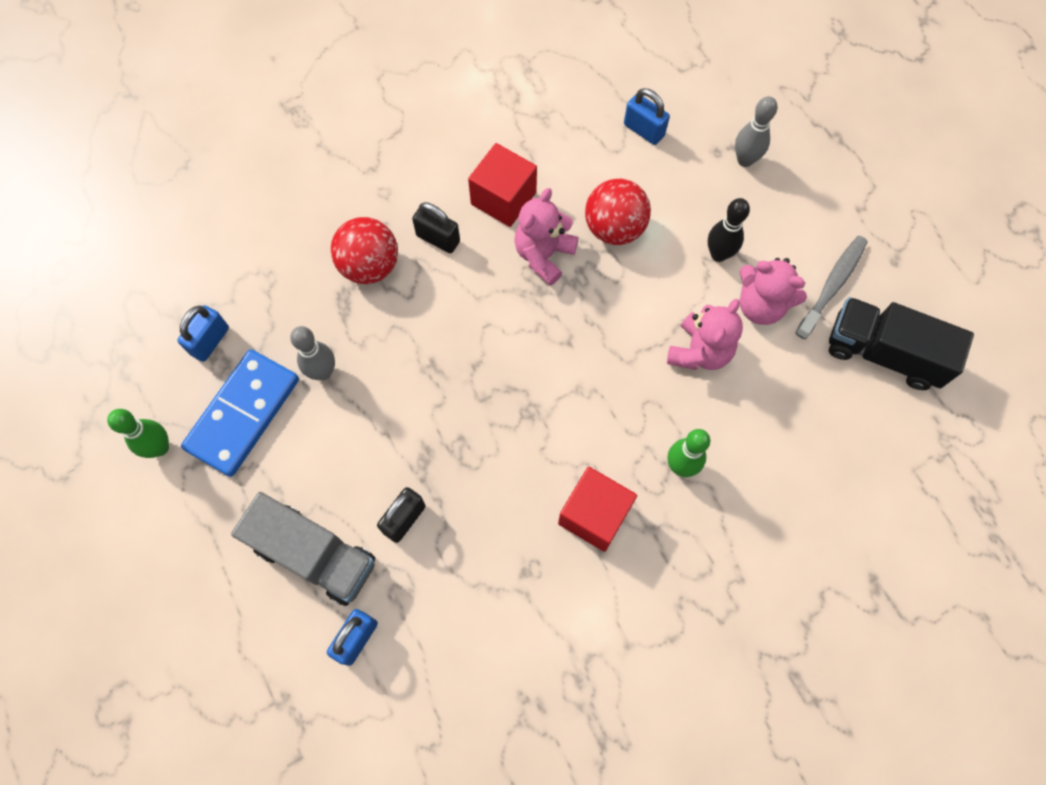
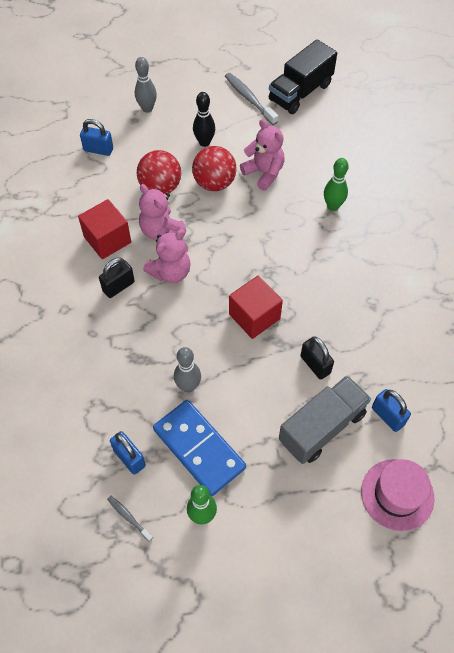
camera: 70 degrees left, 10 degrees down
(138, 368) = (129, 517): none -> grey toothbrush
(246, 680) = (397, 494): none -> pink hat
(369, 265) = (118, 334): red ball -> red ball (214, 183)
(594, 515) = (348, 259): red cube -> red cube (254, 316)
(644, 130) = (98, 149): blue padlock -> blue padlock turned 45 degrees clockwise
(761, 305) = (247, 134): pink teddy bear -> pink teddy bear (170, 272)

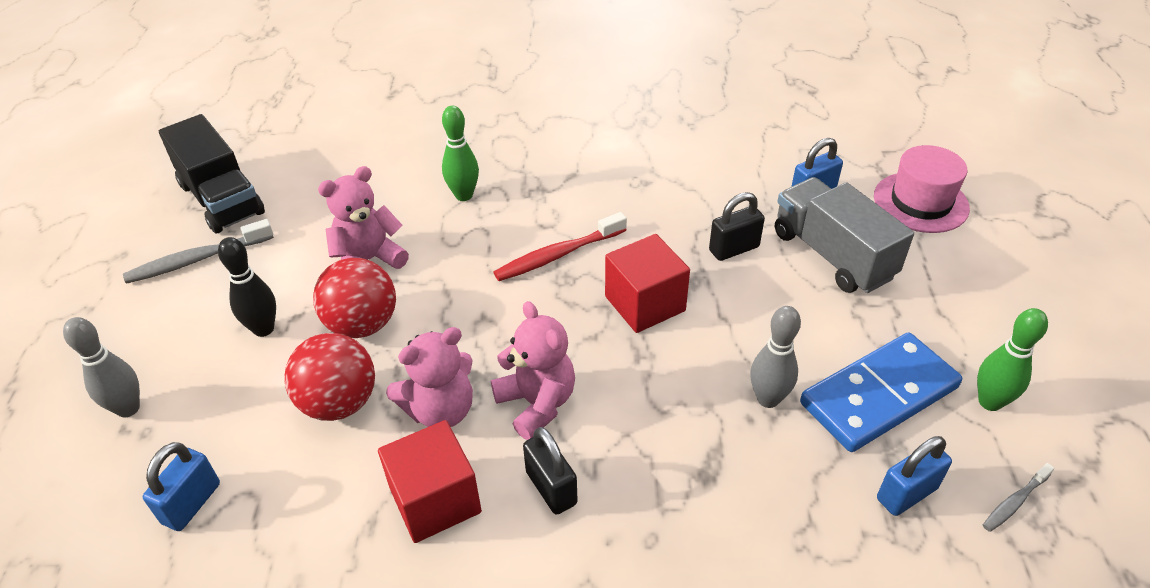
camera: 80 degrees left, 15 degrees down
(288, 265) = (558, 255): none -> red toothbrush

